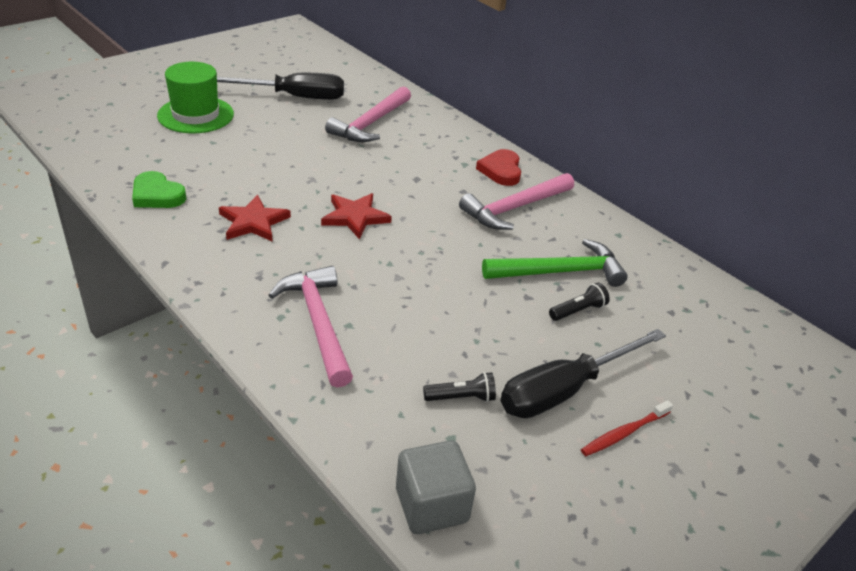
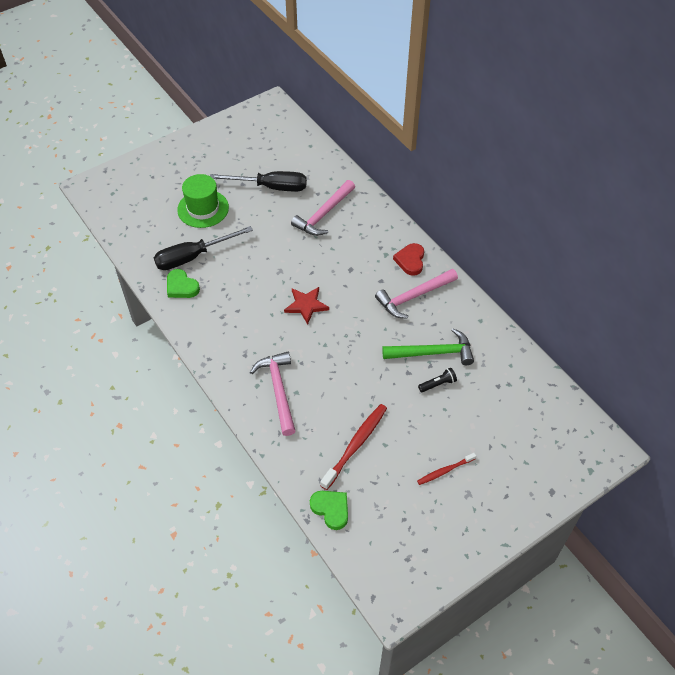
camera: 10 degrees right, 15 degrees up
(253, 222) = (241, 310): red star -> none
(431, 505) = (331, 509): grey cube -> green heart
(461, 398) = (356, 444): black flashlight -> red toothbrush
(564, 390) = (416, 441): black screwdriver -> black screwdriver (193, 256)

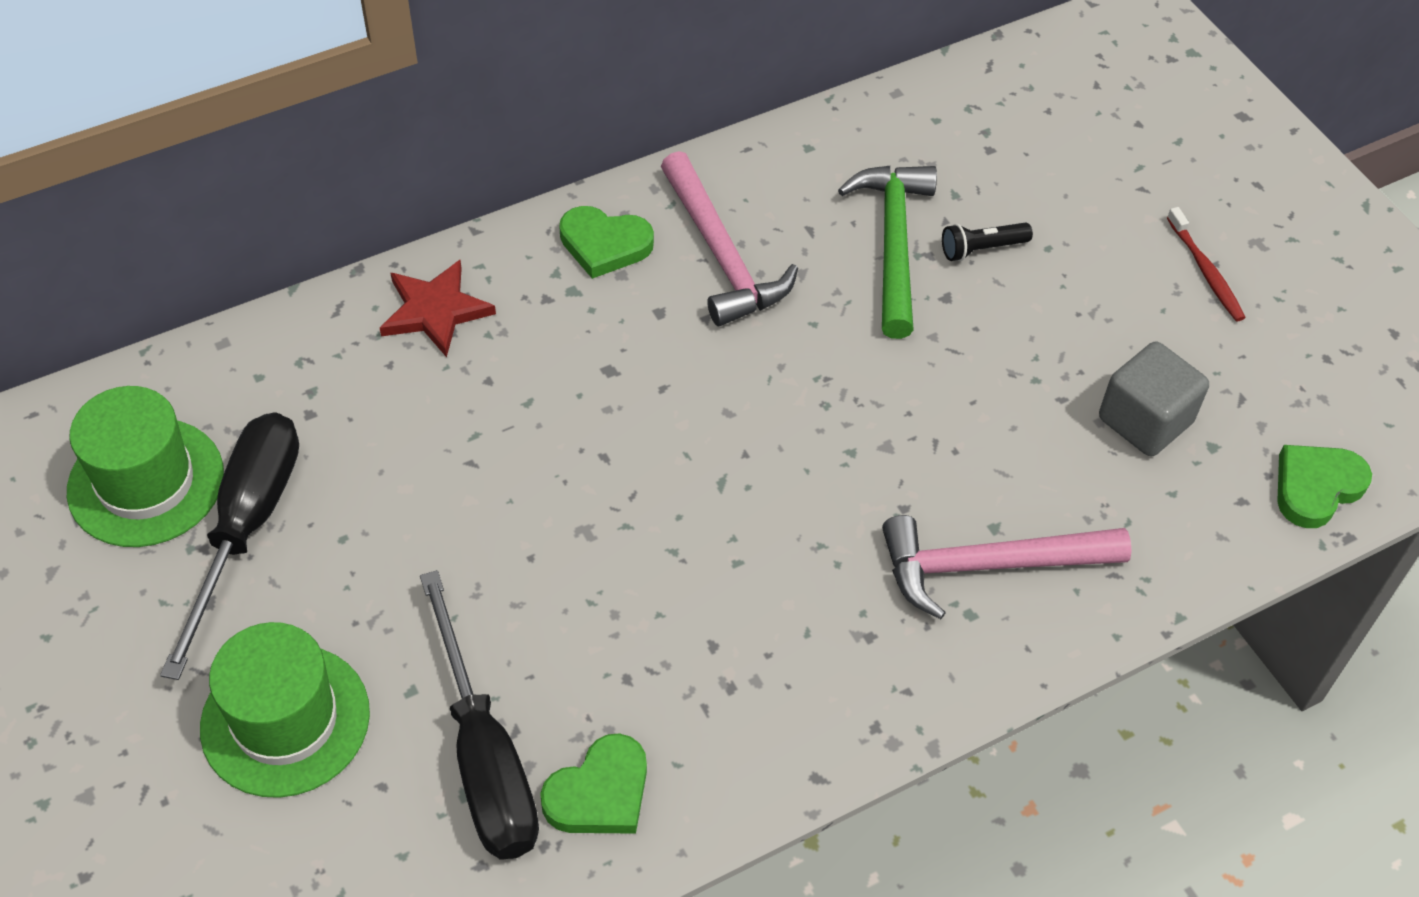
camera: 85 degrees left, 0 degrees up
(284, 161) = (146, 482): none -> green hat
(306, 305) = (718, 479): red star -> red star (435, 310)
(324, 214) = (395, 407): pink hammer -> none
(356, 444) = (1145, 421): red toothbrush -> grey cube
(410, 261) = (604, 244): red heart -> green heart
(438, 384) = (981, 249): black flashlight -> black flashlight turned 90 degrees counterclockwise

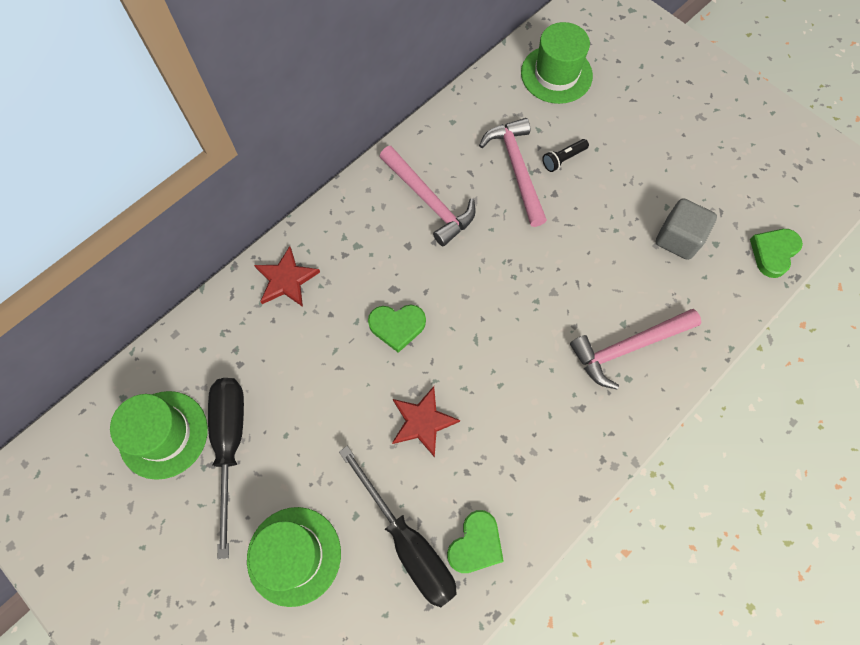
camera: 15 degrees left, 15 degrees up
(580, 581) = (422, 422): none -> red star
(604, 244) = (364, 212): green heart -> green heart (397, 326)
(893, 244) = (516, 169): green hammer -> pink hammer
(1019, 119) = (556, 74): none -> green hat
(1206, 272) = (680, 141): red toothbrush -> none

